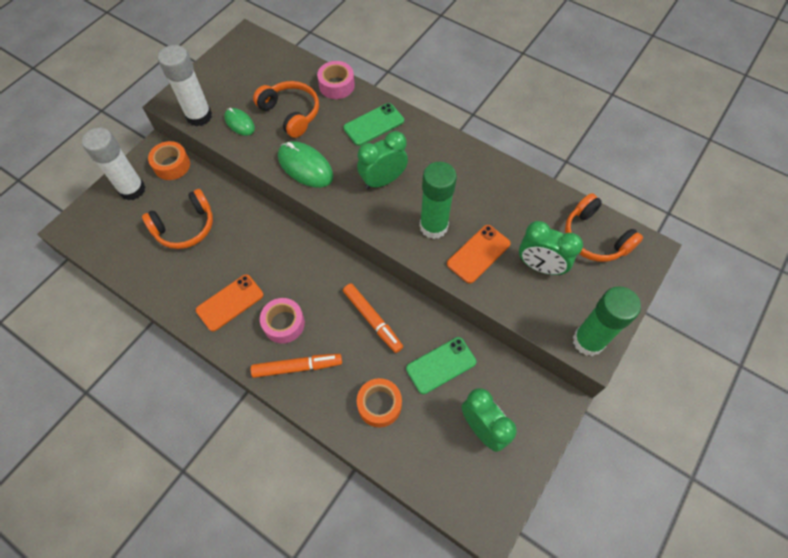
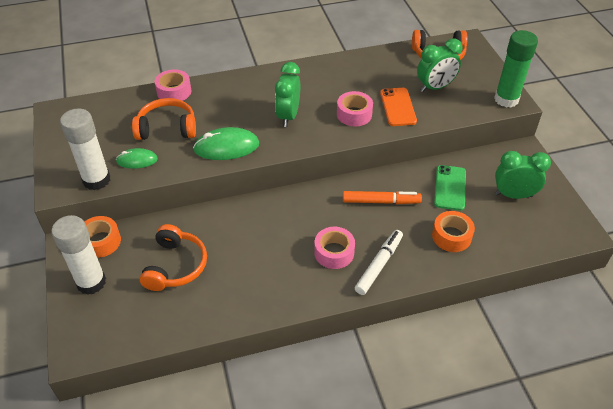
camera: 50 degrees left, 15 degrees down
(230, 302) = (281, 275): orange phone -> none
(297, 367) = (379, 265): orange marker -> white marker
(374, 124) = (234, 94): green phone -> none
(433, 226) = (354, 114): green glue stick -> pink tape

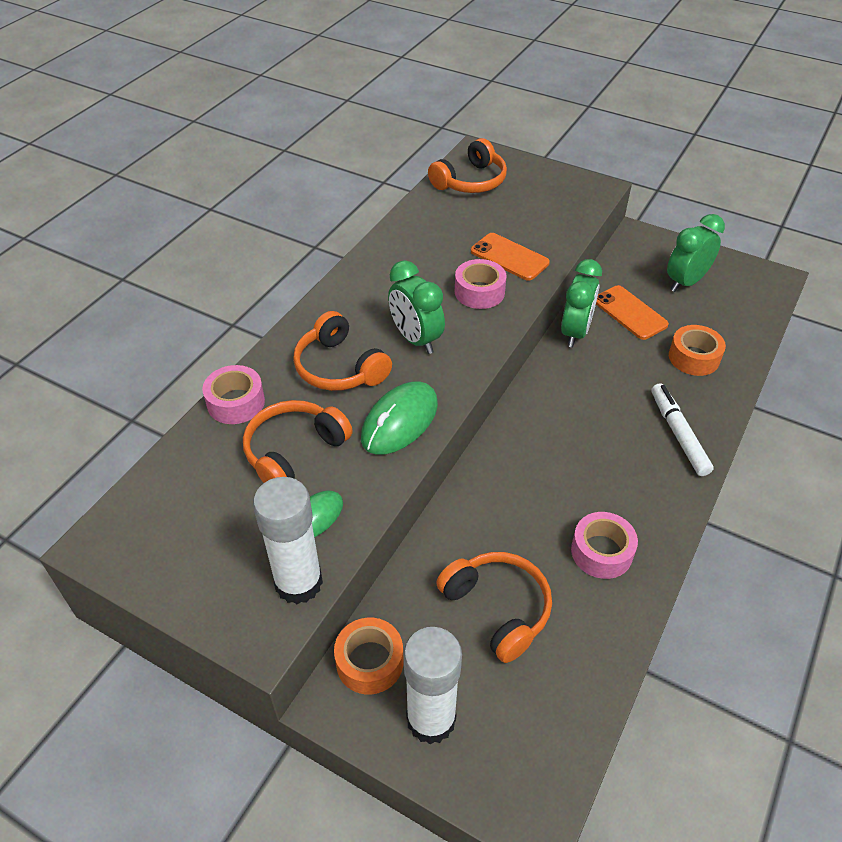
camera: 45 degrees left, 0 degrees up
(236, 106) = (339, 367): none -> orange headphones
(334, 252) = (625, 455): pink tape -> pink tape (601, 552)
(381, 201) = (593, 371): orange marker -> none
(435, 87) = (514, 216): green clock -> green clock (575, 332)
(450, 188) = (630, 313): green phone -> orange phone
(506, 99) = (590, 189): green glue stick -> none

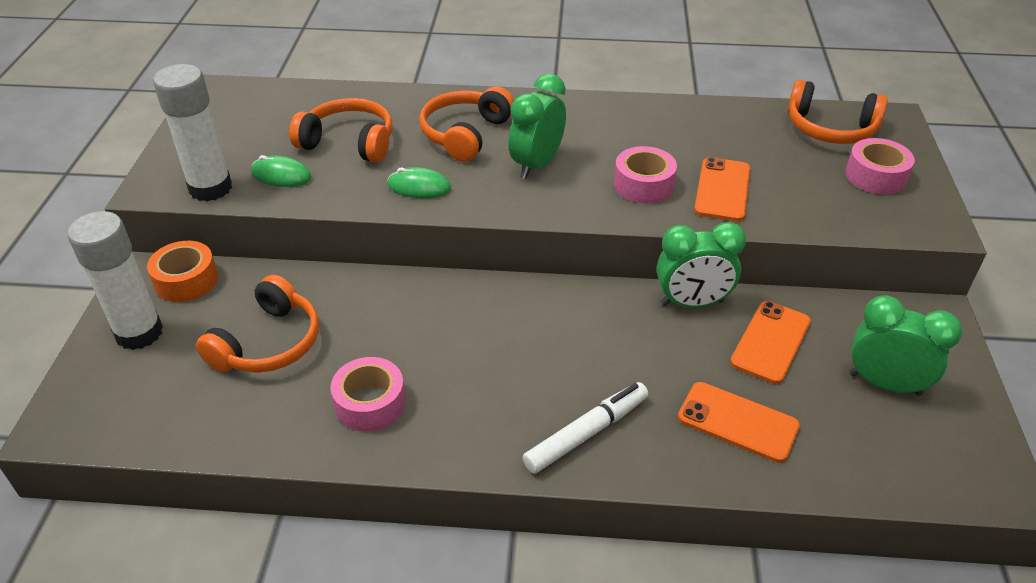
camera: 65 degrees right, 5 degrees down
(236, 402) = (387, 98): pink tape -> pink tape (875, 176)
(400, 421) = (419, 187): green mouse -> green mouse, size x0.61
(694, 357) = (737, 422): orange tape -> orange phone

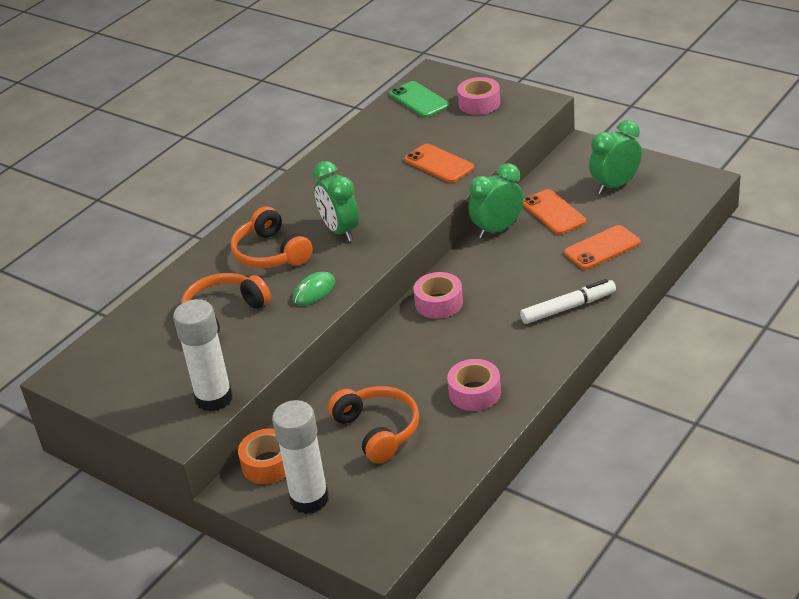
camera: 55 degrees left, 5 degrees down
(281, 175) = (233, 357): green mouse -> none
(586, 433) = (568, 308): white marker -> white marker turned 75 degrees clockwise
(643, 185) = (404, 193): pink tape -> pink tape (439, 303)
(692, 303) = (497, 230): green clock -> green clock turned 150 degrees counterclockwise
(830, 129) = (419, 100): orange headphones -> green phone

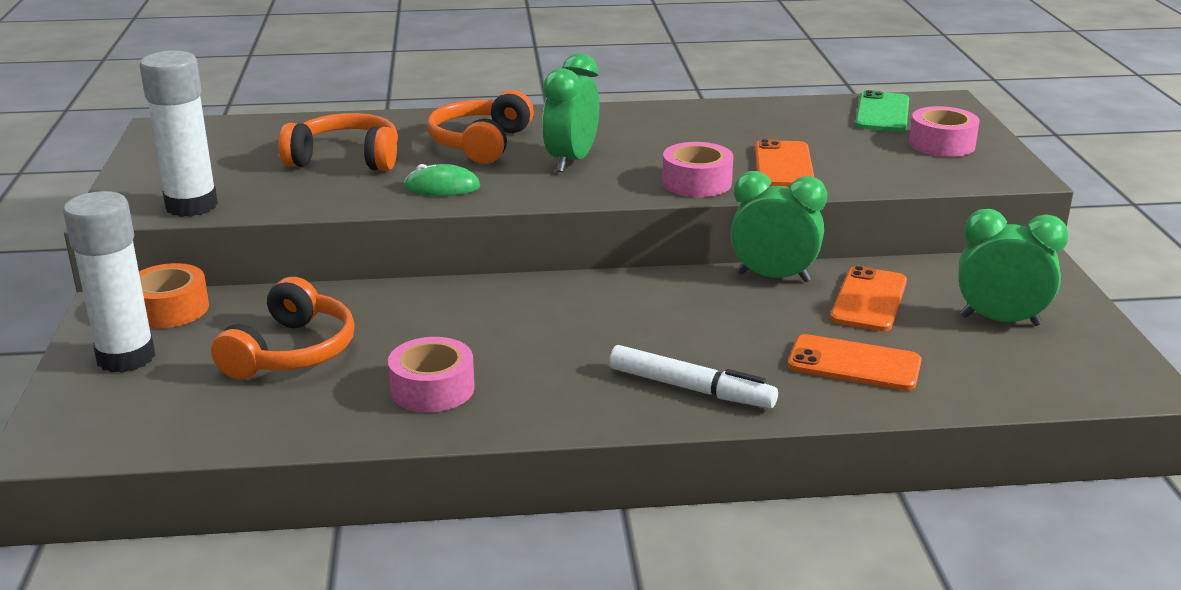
camera: 45 degrees right, 10 degrees down
(439, 303) = (578, 296): pink tape -> pink tape (697, 182)

